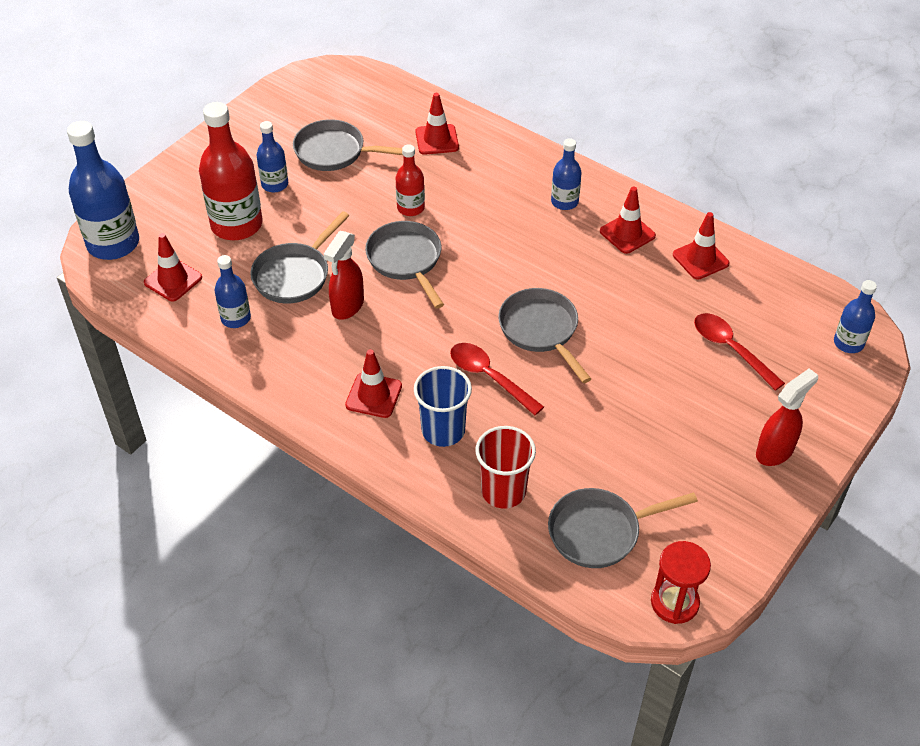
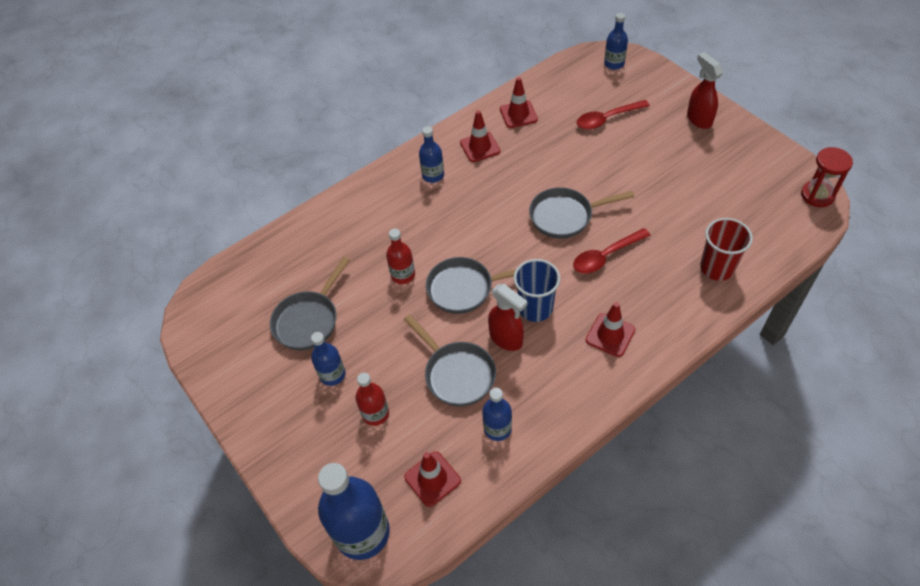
camera: 70 degrees left, 5 degrees up
(236, 225) = (375, 414): red bottle -> red bottle, size x0.54
(437, 140) = (326, 243): red traffic cone -> none
(443, 430) = (654, 294): blue cup -> blue cup (535, 308)
(599, 532) = (758, 221): grey pan -> none

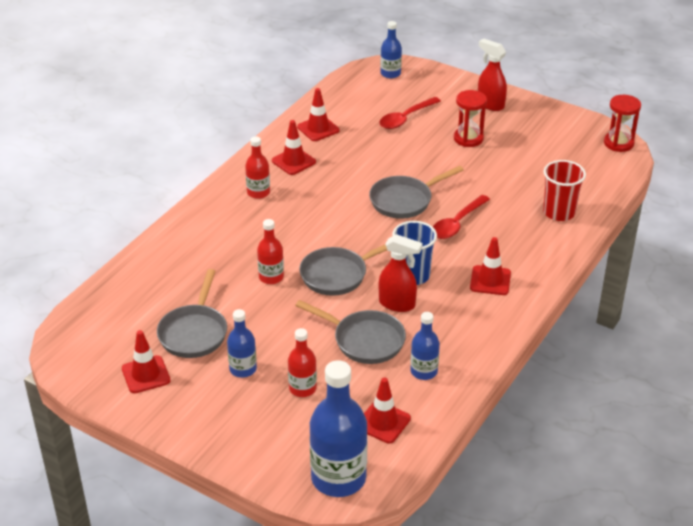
camera: 25 degrees left, 15 degrees down
(248, 356) = (146, 374): none -> red traffic cone
(433, 175) = (258, 192): blue bottle -> red bottle
(659, 156) = (468, 138): none -> red hourglass

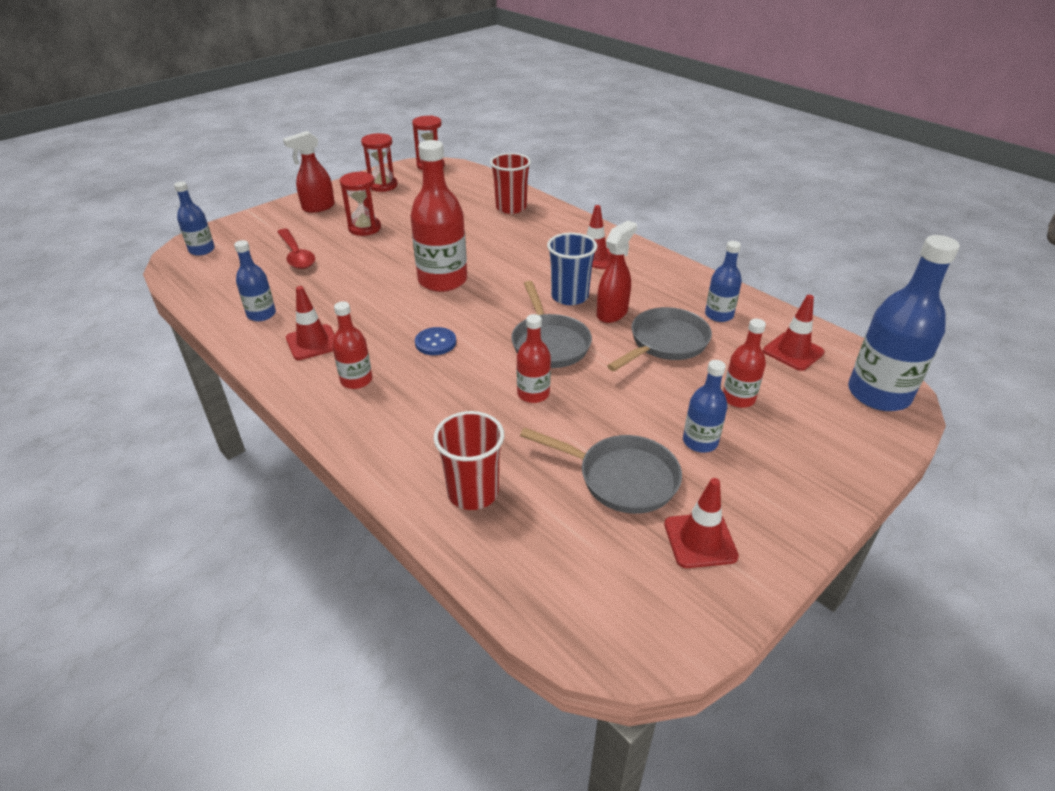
camera: 75 degrees left, 0 degrees up
(165, 268) = (473, 492): none -> red cup
(316, 217) = (435, 342): none -> blue button
(318, 129) = (261, 314): red traffic cone -> blue bottle
(404, 200) = (442, 280): grey pan -> red bottle
(457, 223) = (498, 258): red spoon -> none
(555, 126) = (383, 185): none -> red hourglass

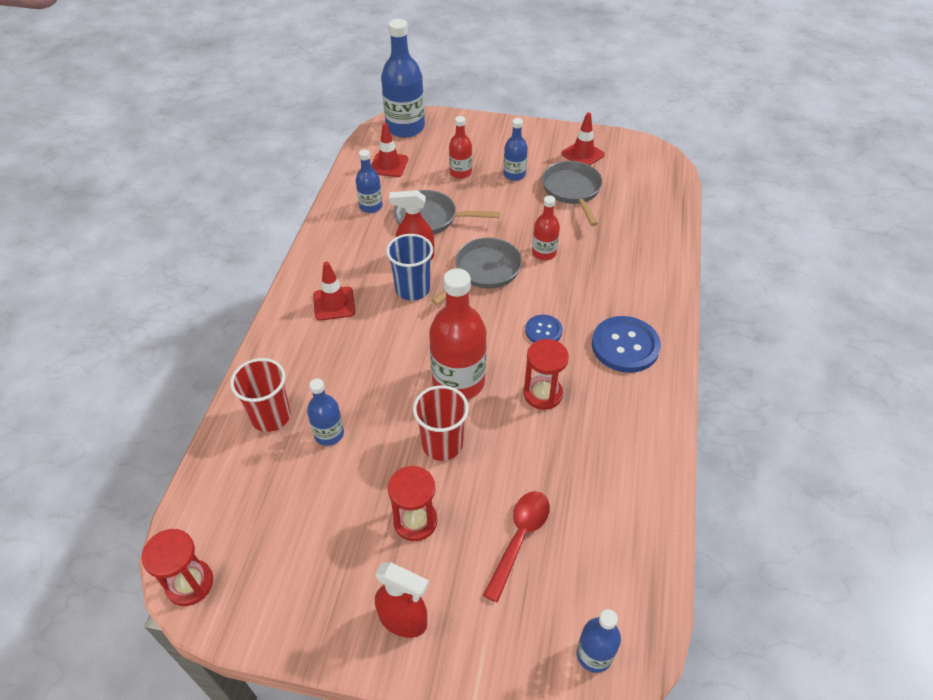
camera: 125 degrees left, 10 degrees up
(261, 314) = (626, 475): blue bottle -> blue bottle (329, 434)
(312, 342) = (618, 405): red traffic cone -> none
(356, 380) = (625, 346): red bottle -> blue button
(383, 185) = (291, 594): red hourglass -> red hourglass (542, 394)
(473, 492) = (644, 236): red cup -> red cup (442, 444)

